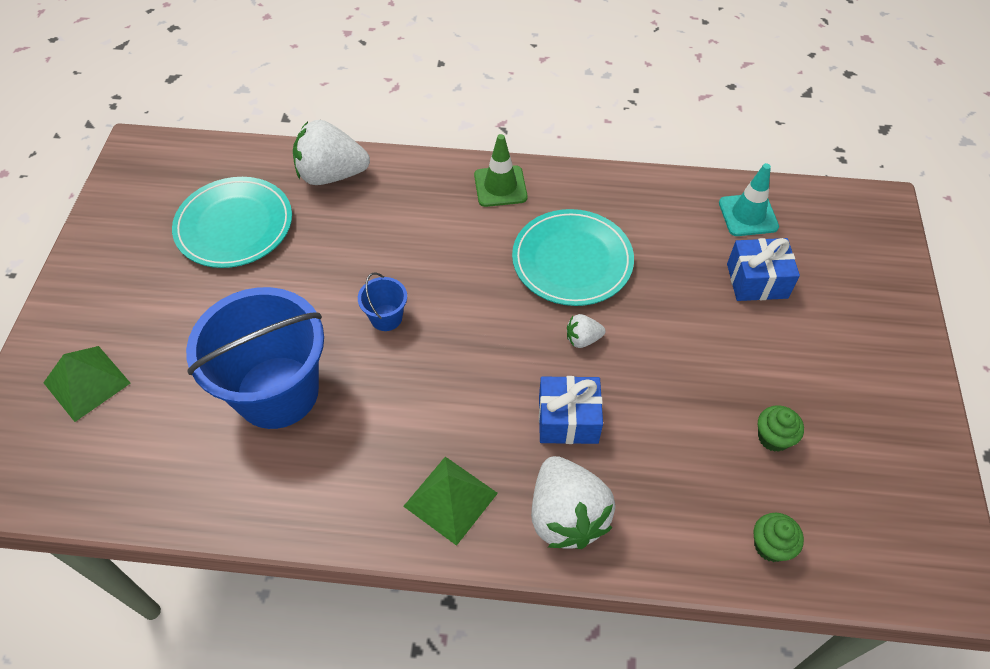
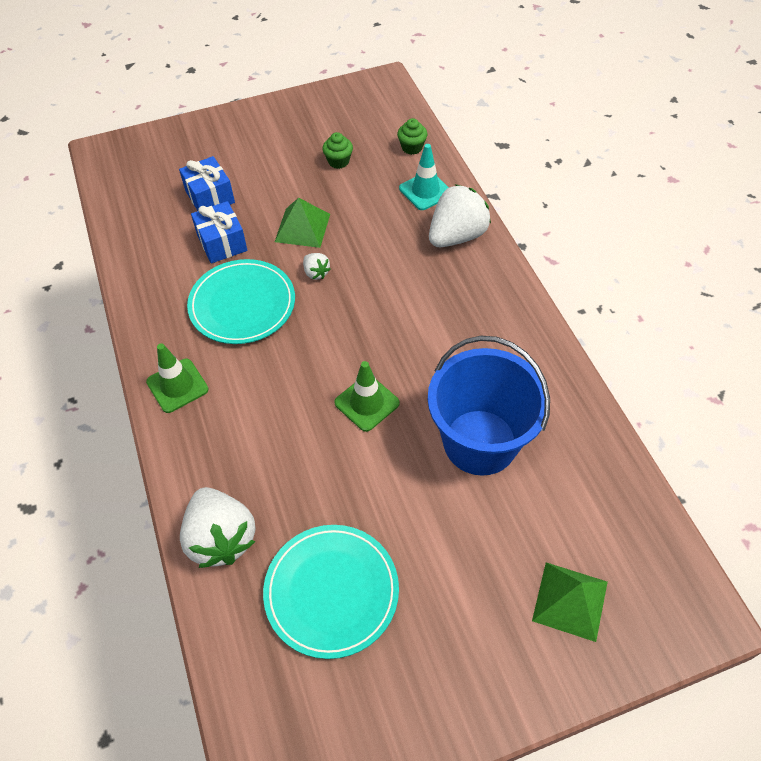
camera: 115 degrees left, 0 degrees up
(386, 317) = (367, 403): blue bucket -> green traffic cone
(450, 499) = (487, 296): green pyramid -> green pyramid (302, 228)
(568, 420) = (388, 258): blue gift -> blue gift (222, 243)
(748, 215) = (143, 217): turquoise traffic cone -> turquoise traffic cone (425, 191)

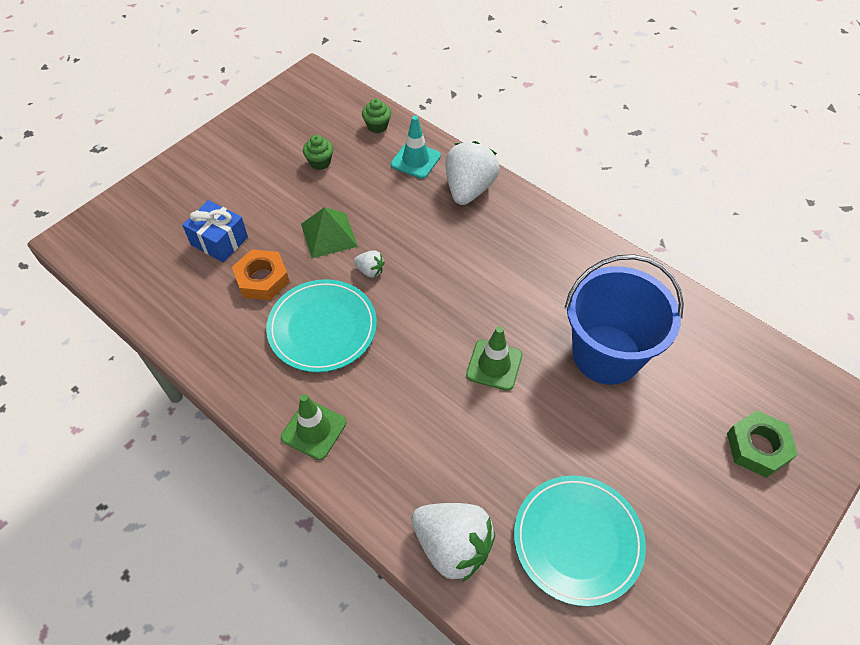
camera: 30 degrees left, 0 degrees up
(222, 243) = (262, 279): blue gift -> orange nut
(570, 601) = (758, 447): green pyramid -> green nut

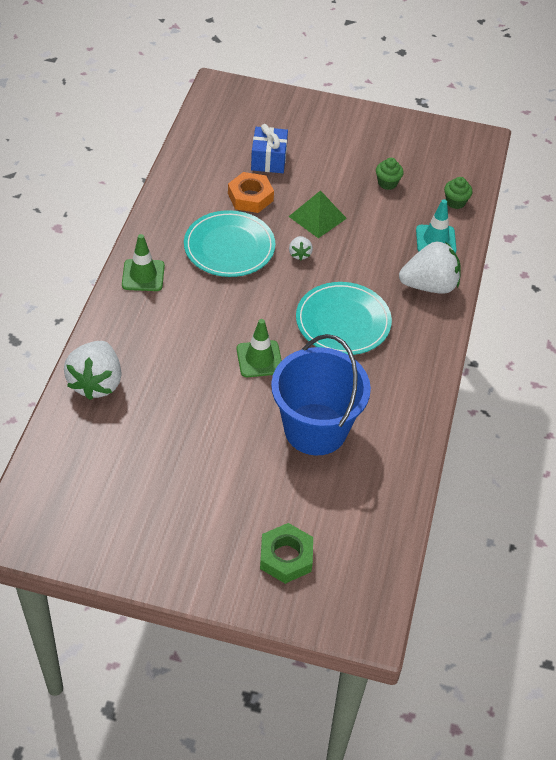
camera: 60 degrees right, 5 degrees down
(577, 540) = (138, 454): turquoise plate -> turquoise plate (343, 322)

